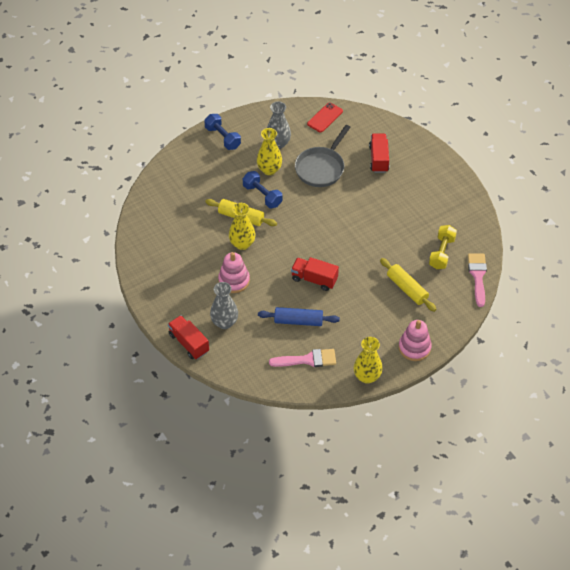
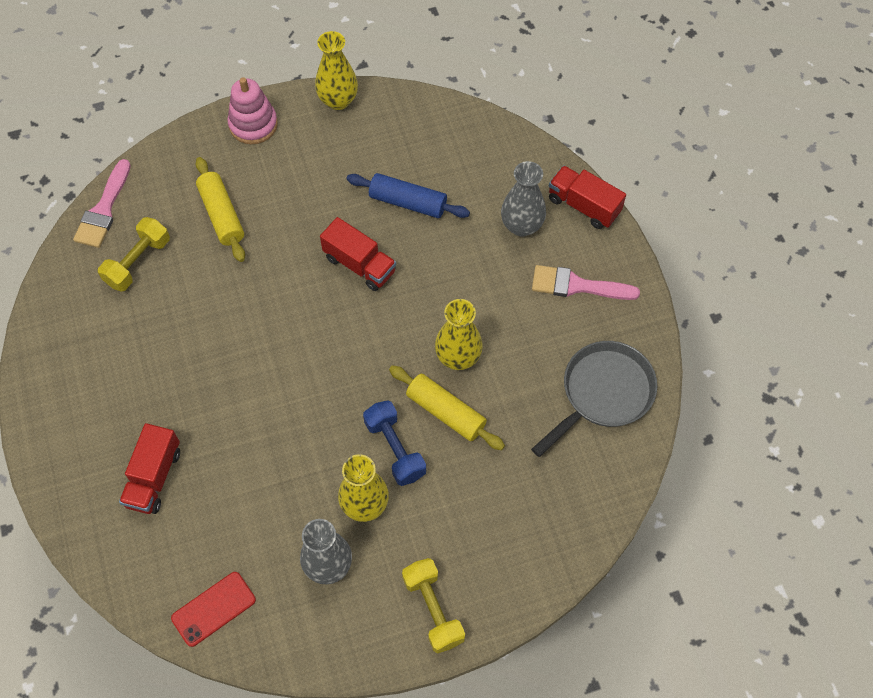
camera: 165 degrees left, 10 degrees up
(189, 343) = (583, 206): red truck -> red truck turned 150 degrees clockwise
(223, 137) = (433, 609): blue dumbbell -> yellow dumbbell
(234, 280) = (489, 293): pink stacking toy -> none
(307, 360) = (414, 142): pink brush -> pink brush (577, 285)
(321, 168) = (267, 484): grey pan -> grey pan (603, 393)

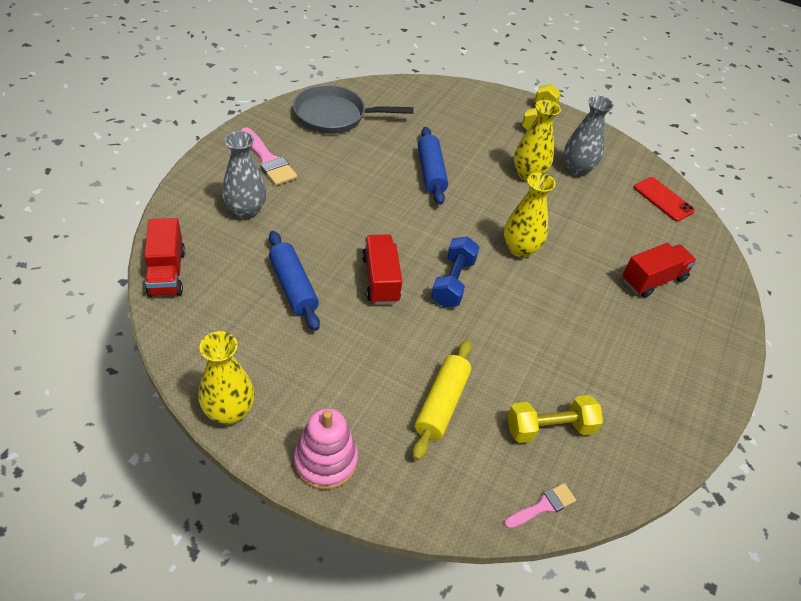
camera: 140 degrees left, 15 degrees down
(103, 210) = (543, 506): pink brush -> pink brush, size x0.61
(213, 609) = (663, 199): red phone -> red phone turned 45 degrees clockwise
(395, 449) = (481, 181): blue dumbbell -> blue dumbbell (453, 282)
(446, 412) = (431, 172): yellow rolling pin -> blue rolling pin
(458, 357) = (388, 187): yellow vase -> yellow vase (520, 249)
(583, 206) = (192, 188): red truck -> red truck (167, 272)

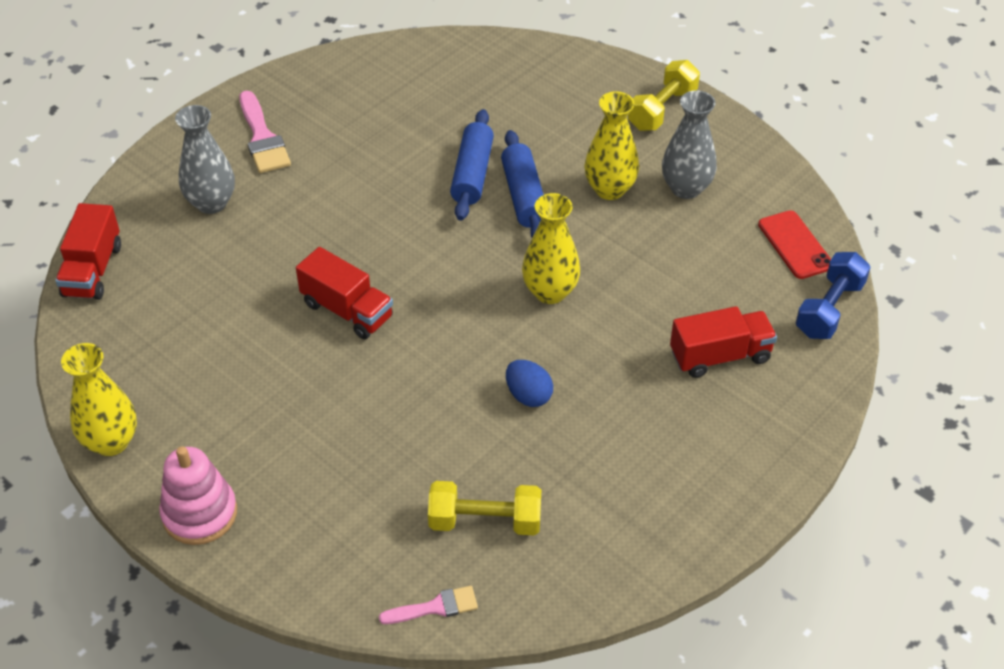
camera: 20 degrees right, 0 degrees up
(293, 287) = (235, 306): blue rolling pin -> blue rolling pin (524, 196)
(335, 116) = (372, 82): grey pan -> none
(380, 280) = (347, 310): red truck -> red truck turned 120 degrees clockwise
(441, 404) = (362, 472): yellow rolling pin -> none
(453, 282) = (439, 325): blue dumbbell -> blue dumbbell (829, 309)
(538, 326) = (528, 395): none -> blue egg

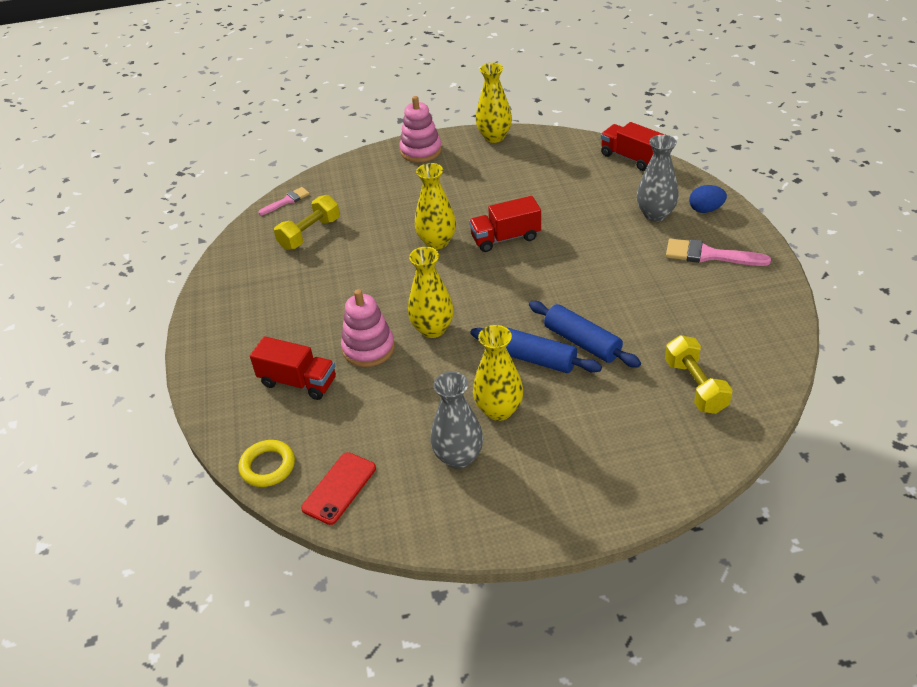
camera: 130 degrees right, 5 degrees down
(401, 371) = (437, 242): none -> yellow vase
(435, 607) = (287, 201): pink brush -> pink brush turned 150 degrees counterclockwise
(528, 395) = (366, 283): blue egg -> blue egg (705, 210)
(623, 328) = (368, 348): none -> pink stacking toy
(662, 109) = (564, 499): yellow dumbbell -> yellow dumbbell (695, 386)
(720, 356) = (298, 382): red truck -> red truck turned 90 degrees counterclockwise
(795, 245) = (339, 488): red phone -> red phone turned 75 degrees counterclockwise
(829, 309) = (268, 466): blue dumbbell -> yellow ring

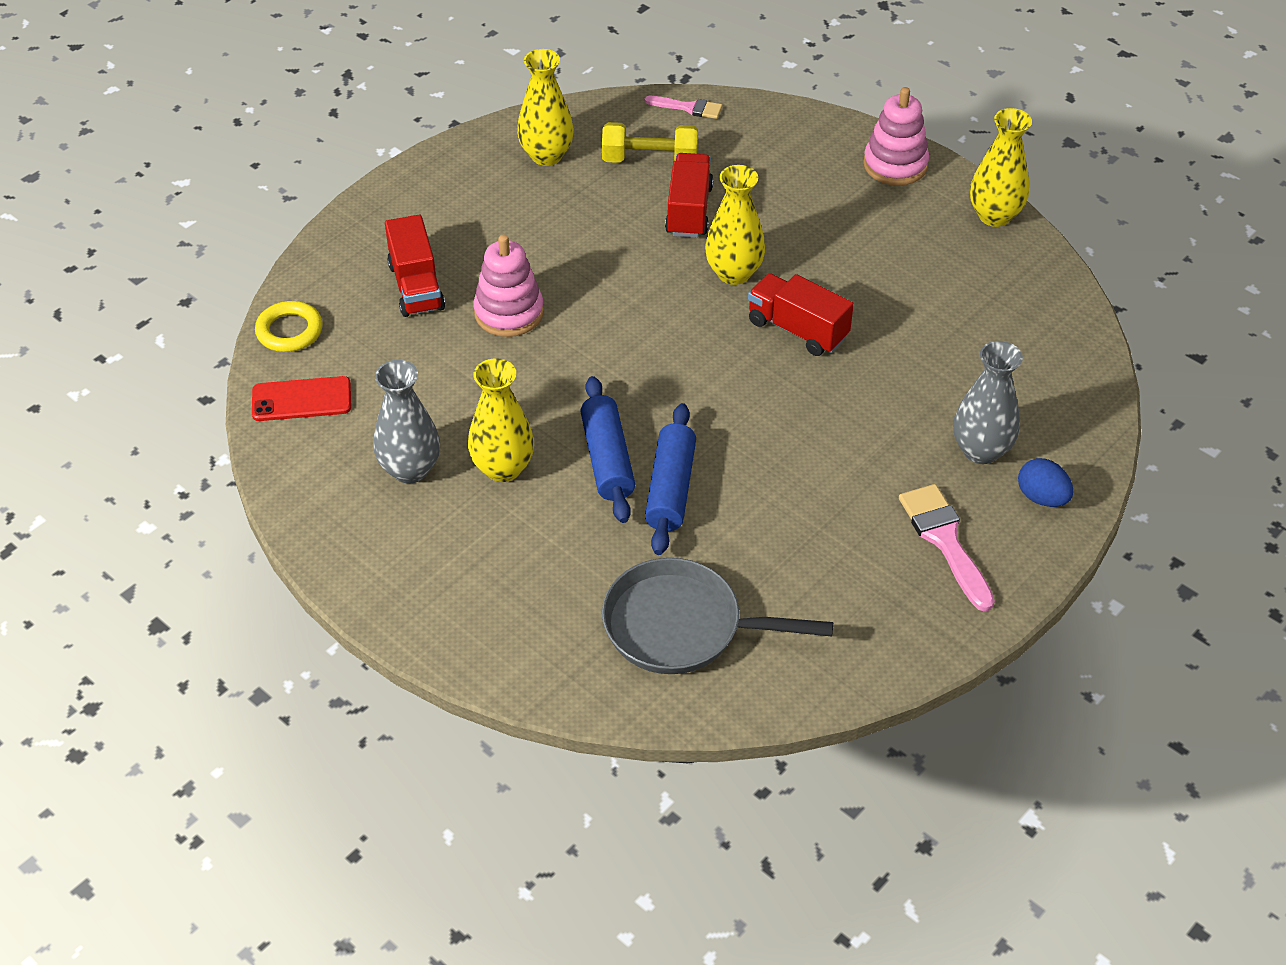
camera: 50 degrees right, 5 degrees up
(432, 329) = (583, 348): yellow vase -> yellow vase (546, 155)
(631, 158) = (1085, 371): red truck -> red truck (689, 211)
(695, 386) = (681, 626): yellow dumbbell -> grey pan

